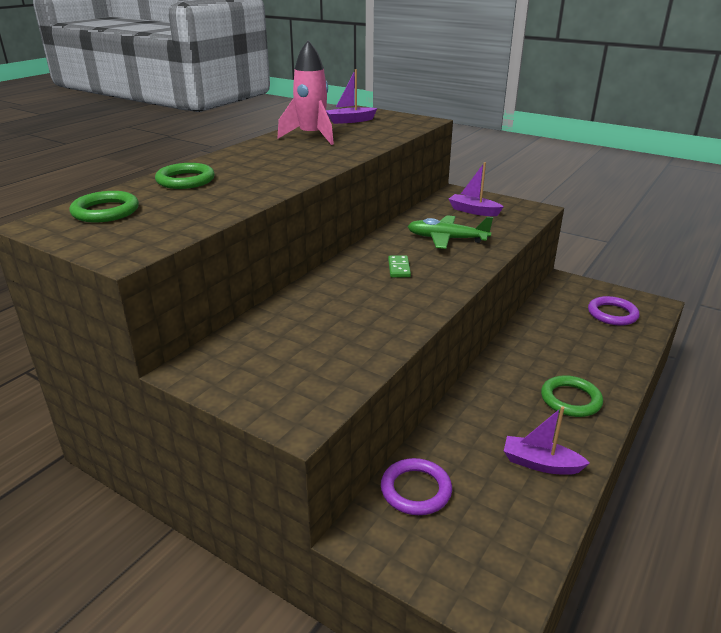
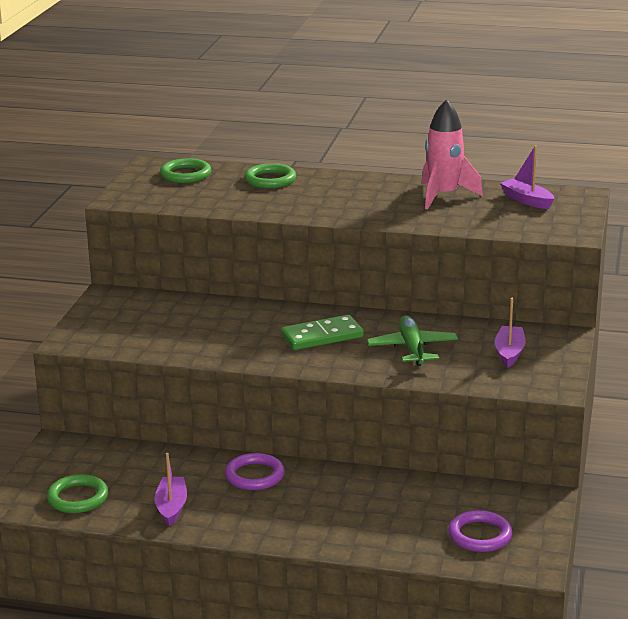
camera: 70 degrees right, 5 degrees down
(399, 268) = (322, 336): green domino -> green domino, size x1.83
(416, 490) = (113, 456): purple ring -> purple ring (254, 476)
(570, 399) = (276, 516): green ring -> green ring (78, 498)

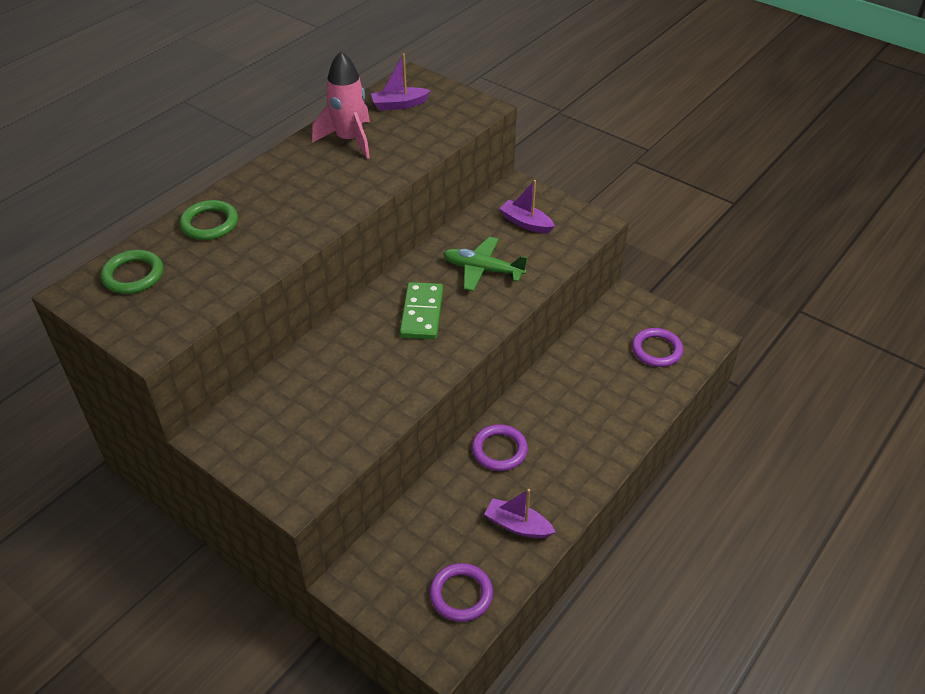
camera: 65 degrees left, 20 degrees up
(78, 498) = (461, 594): green ring -> purple ring

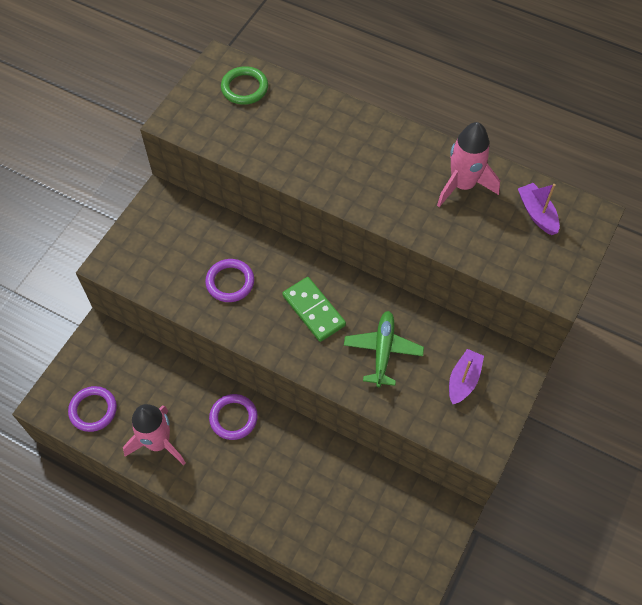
camera: 80 degrees right, 15 degrees up
(209, 223) = (315, 116): green ring -> none
(421, 313) = (314, 310): green domino -> green domino turned 60 degrees clockwise
(517, 525) = (158, 442): purple boat -> pink rocket
(656, 350) = (381, 549): purple ring -> purple ring (230, 282)

